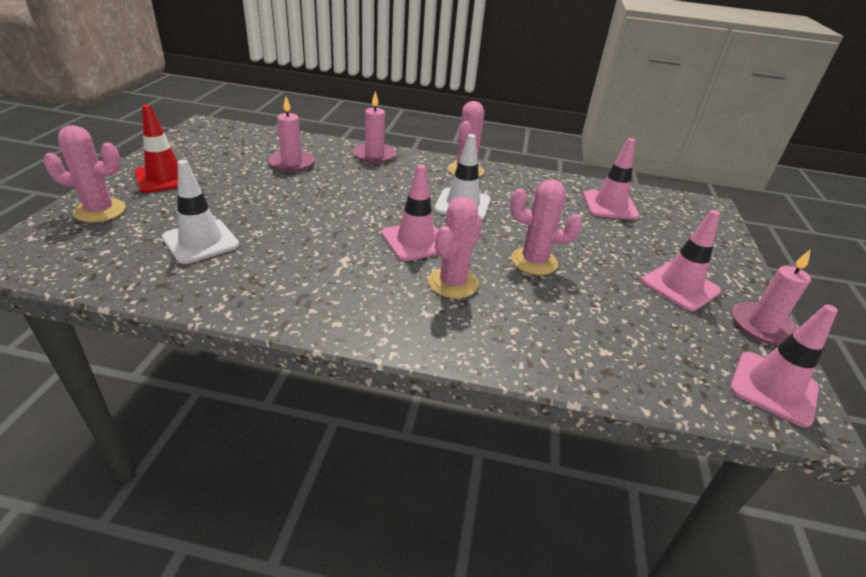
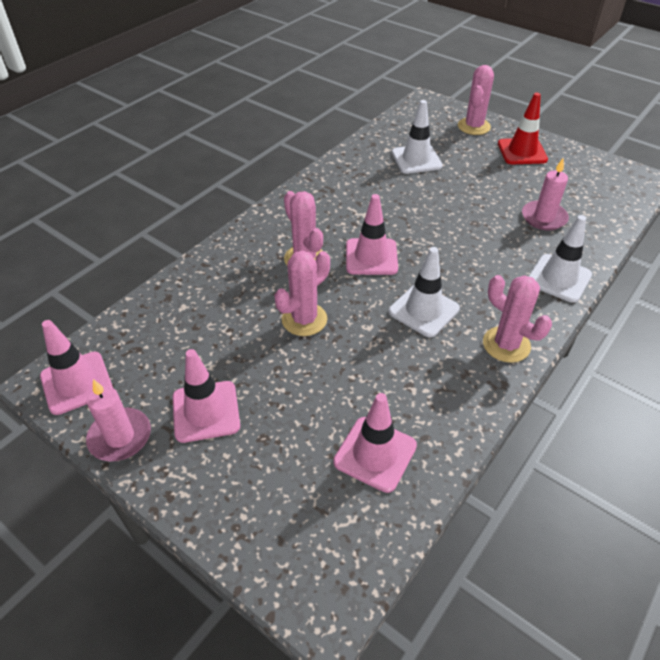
camera: 120 degrees right, 10 degrees up
(374, 155) = (559, 278): pink candle -> white traffic cone

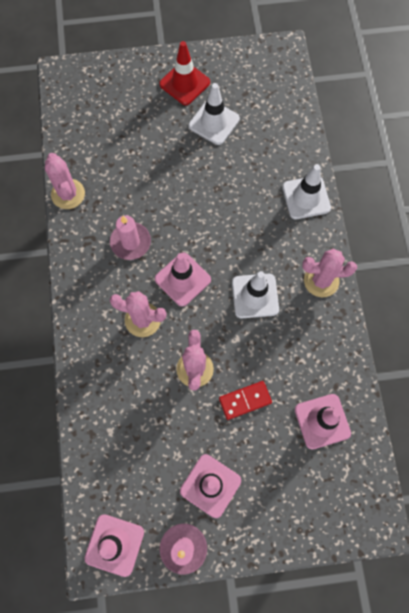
camera: 45 degrees left, 25 degrees up
(319, 375) = (245, 400): none -> red domino
(416, 159) = (120, 153): white traffic cone -> white traffic cone (214, 122)
(474, 126) = (126, 79): pink cactus -> pink cactus (68, 194)
(543, 218) = (254, 146): pink candle -> pink candle (130, 242)

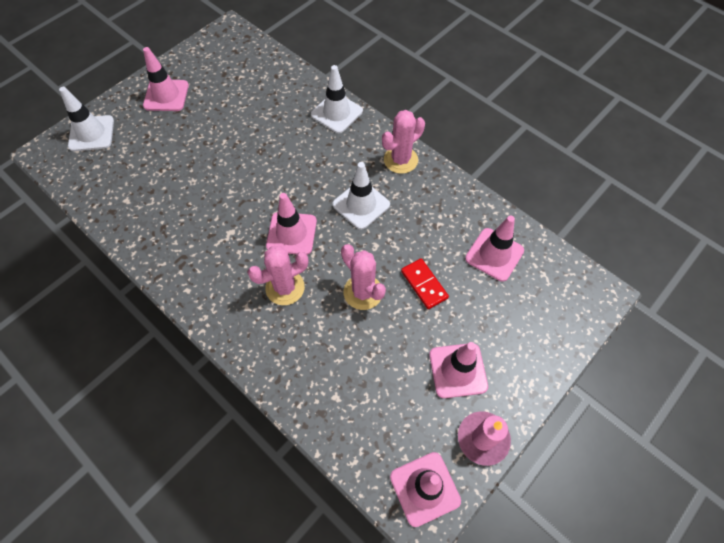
camera: 40 degrees left, 10 degrees down
(68, 194) = (130, 238): pink cactus -> none
(130, 242) = (221, 237): pink candle -> none
(184, 83) = (166, 95): red traffic cone -> pink traffic cone
(214, 122) = (216, 107): white traffic cone -> white traffic cone (91, 133)
(245, 400) = (424, 284): red domino -> red domino turned 60 degrees counterclockwise

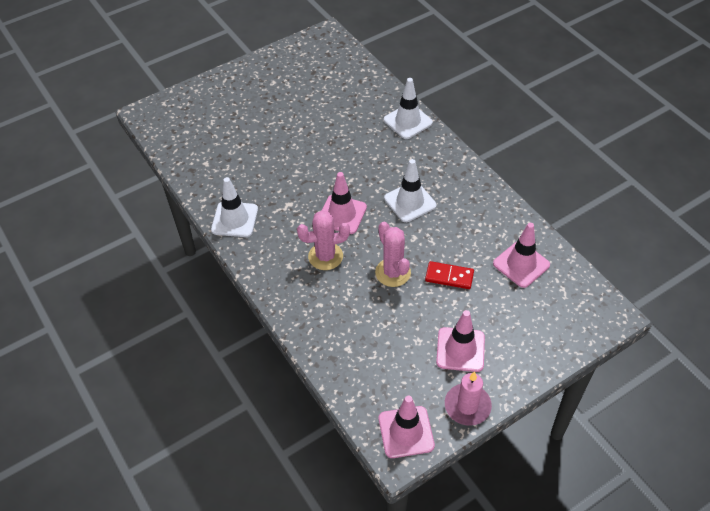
camera: 15 degrees right, 10 degrees down
(91, 133) = (187, 104): white traffic cone -> white traffic cone (234, 219)
(166, 95) = (258, 83): pink traffic cone -> none
(400, 160) = (456, 171): pink cactus -> none
(424, 284) = (449, 277): red domino -> red domino turned 60 degrees counterclockwise

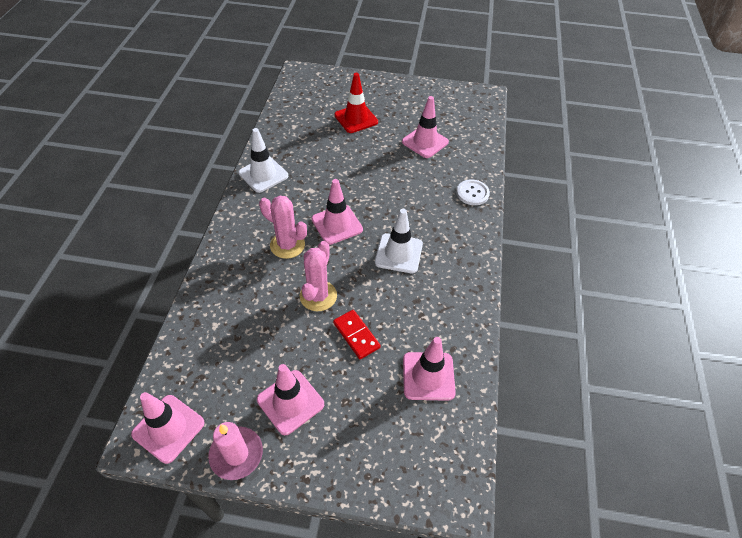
camera: 40 degrees right, 0 degrees up
(249, 122) = (356, 119): none -> red traffic cone
(327, 105) = (425, 142): none -> pink traffic cone
(408, 121) = (472, 193): white traffic cone -> white button

